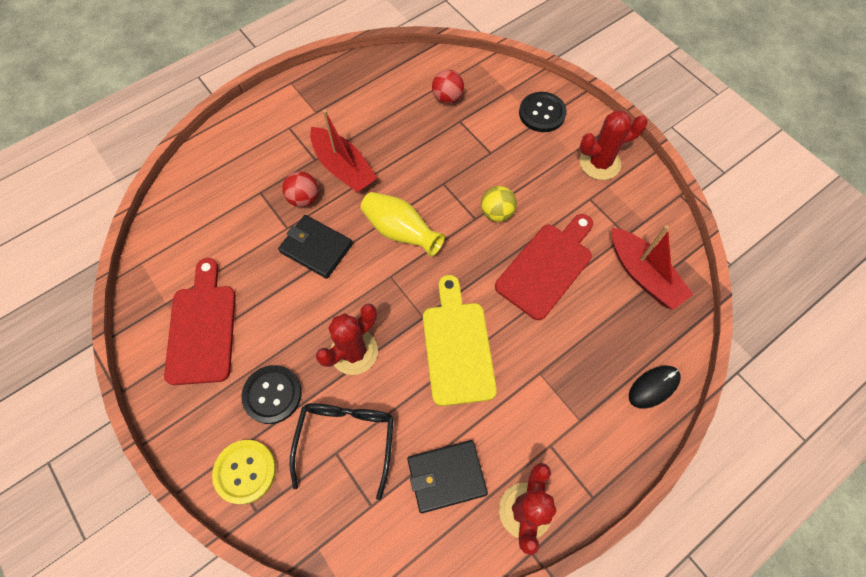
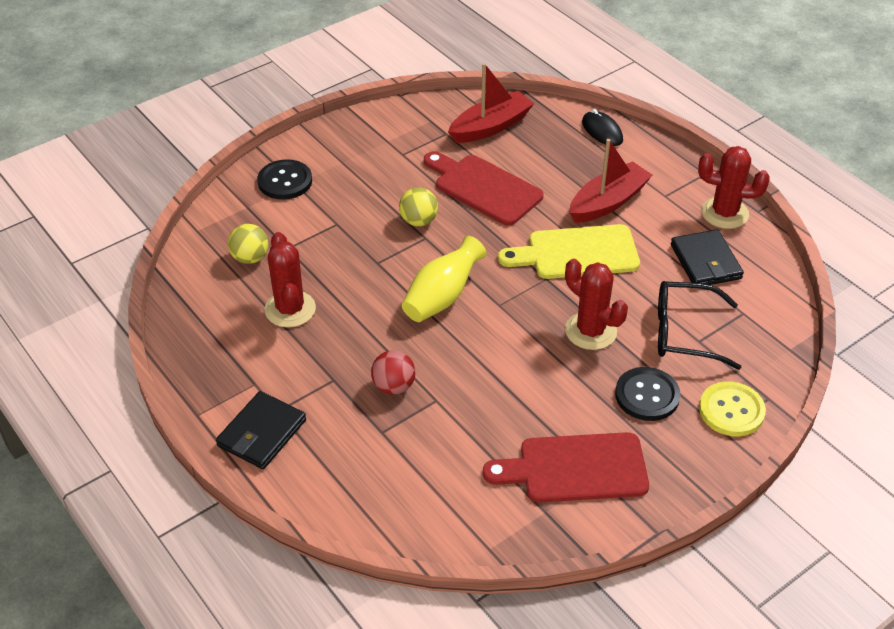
camera: 90 degrees left, 20 degrees down
(316, 248) = (464, 370): black wallet -> black wallet (261, 433)
(343, 168) = (349, 351): red boat -> red boat (608, 202)
(447, 98) = (250, 258): red ball -> yellow ball
(600, 163) = (358, 144): red cactus -> red cactus (290, 309)

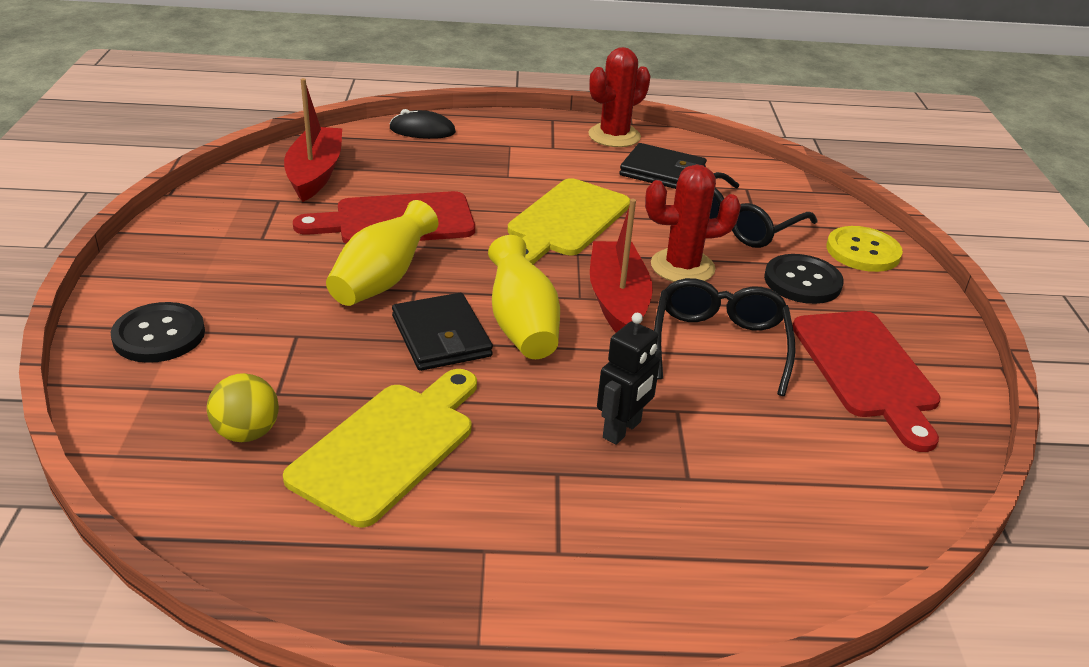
camera: 55 degrees left, 10 degrees down
(261, 433) = (585, 591): black wallet -> black wallet (441, 336)
(290, 309) = (389, 446): red cactus -> yellow cutting board
(394, 386) = (622, 430): red ball -> black robot
(418, 221) = (382, 281): yellow ball -> yellow vase
(522, 388) = (719, 344): none -> black glasses
(575, 468) = (867, 370): red cutting board -> red cutting board turned 45 degrees counterclockwise
(608, 202) = (520, 174): red boat -> red boat (617, 300)

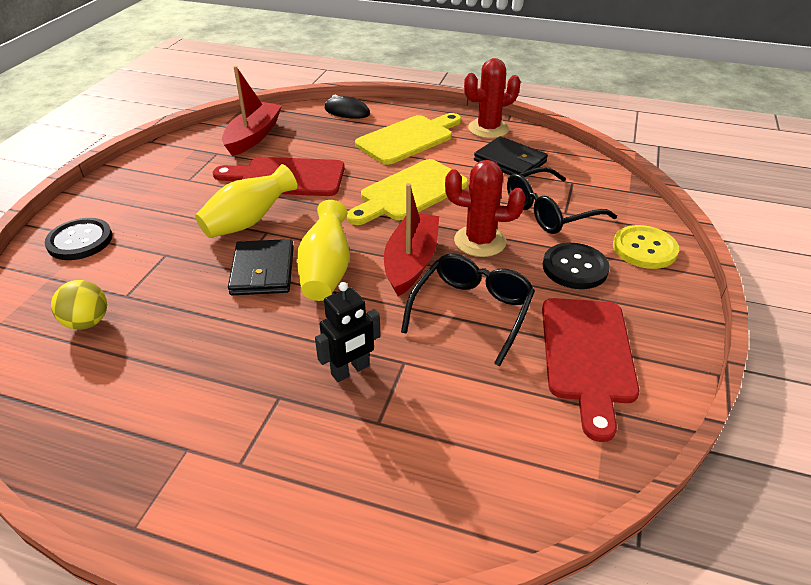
camera: 20 degrees right, 5 degrees up
(389, 446) = (173, 351): yellow cutting board -> yellow cutting board (408, 138)

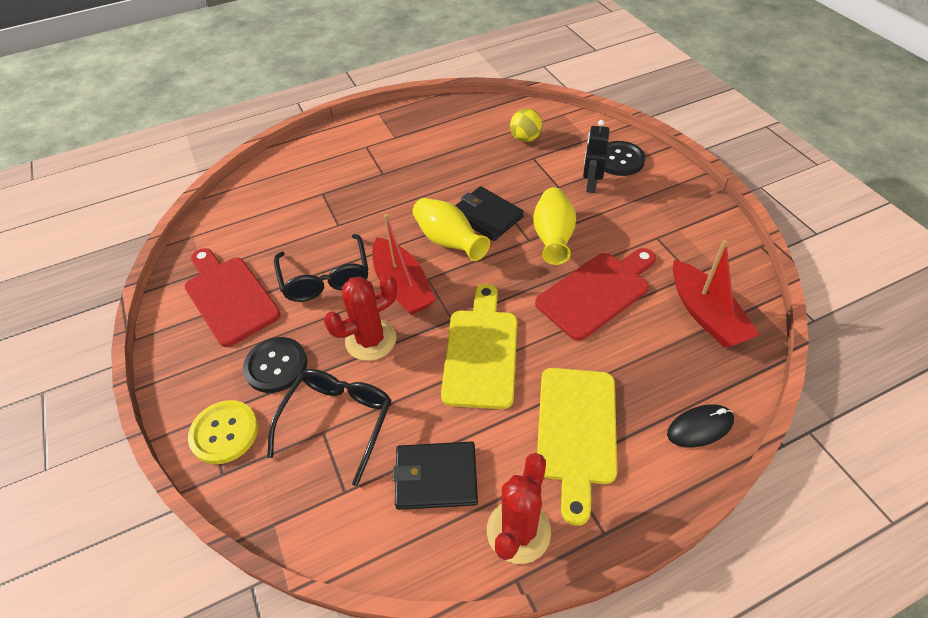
camera: 140 degrees right, 10 degrees up
(350, 370) = (362, 203): black robot -> black robot (591, 185)

